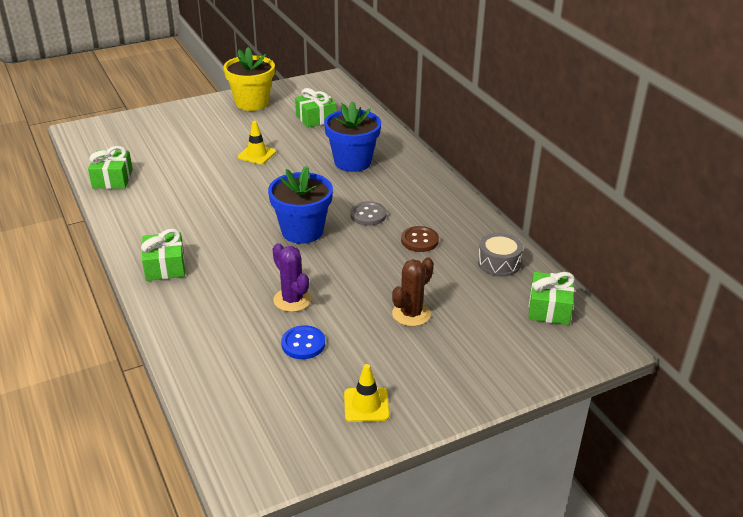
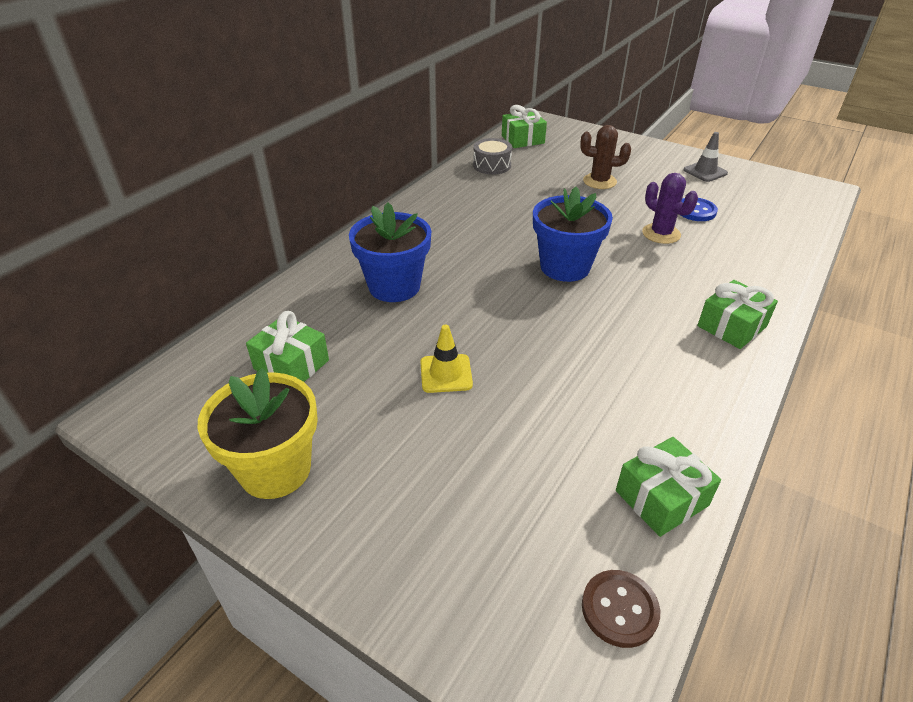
camera: 120 degrees left, 5 degrees up
(292, 300) = (661, 234): purple cactus -> purple cactus turned 60 degrees counterclockwise
(366, 405) = (705, 172): yellow traffic cone -> grey traffic cone
(368, 215) = (492, 240): grey button -> none
(419, 240) = (502, 203): brown button -> brown button (619, 609)

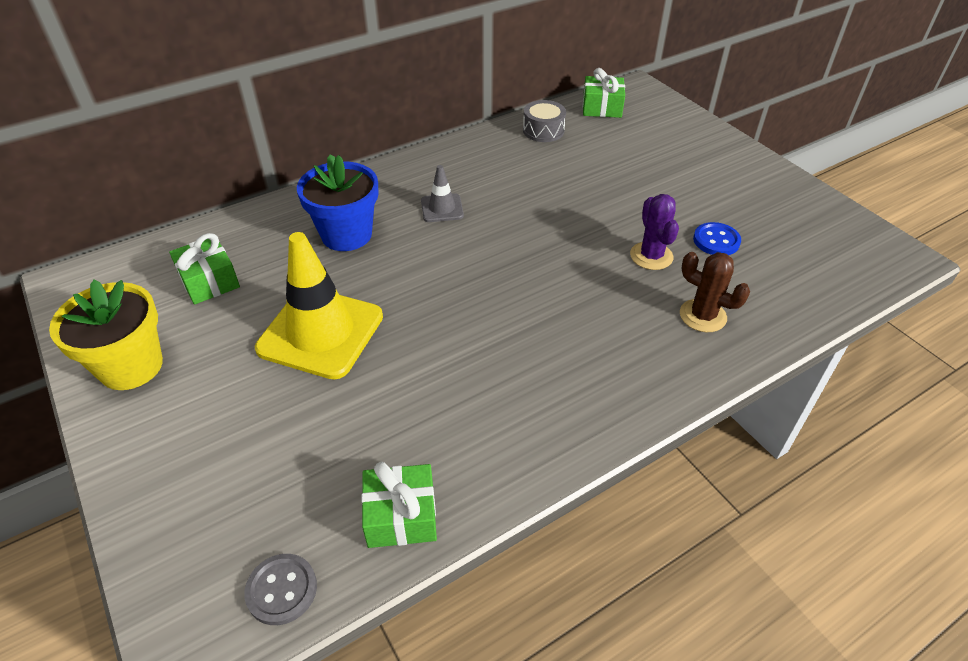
camera: 25 degrees right, 5 degrees up
(446, 373) = (320, 332): yellow traffic cone -> yellow traffic cone, size x2.09
(565, 267) = (517, 263): blue flower pot -> none
(599, 181) = (640, 177): brown cactus -> brown cactus (702, 316)
(619, 609) = (281, 590): brown button -> grey button
(705, 172) = (774, 196): grey traffic cone -> grey traffic cone (442, 208)
(731, 326) = (628, 380): green gift -> none

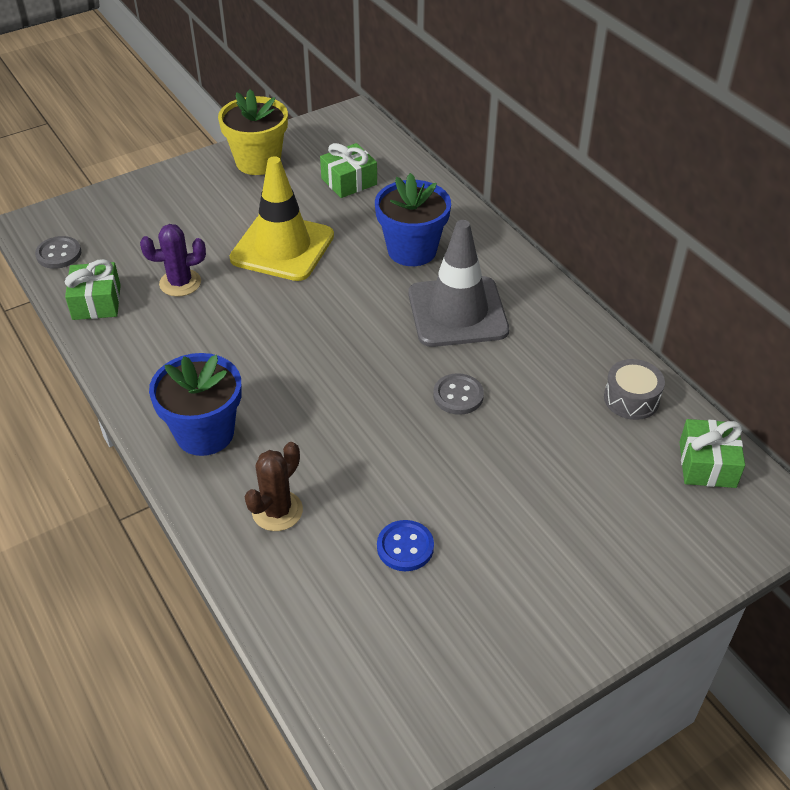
camera: 90 degrees right, 0 degrees up
(442, 208) = (457, 312): grey traffic cone -> grey traffic cone, size x2.09
(548, 210) = (458, 395): none -> grey button
(619, 376) = (205, 433): none -> blue flower pot
(651, 256) = (377, 479): purple cactus -> purple cactus (180, 283)

